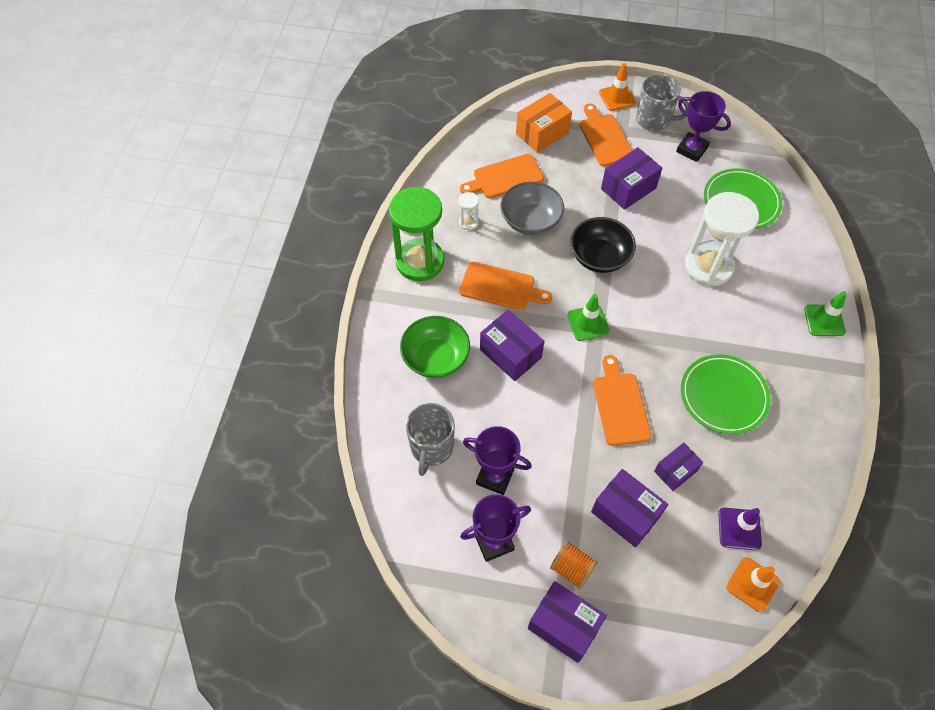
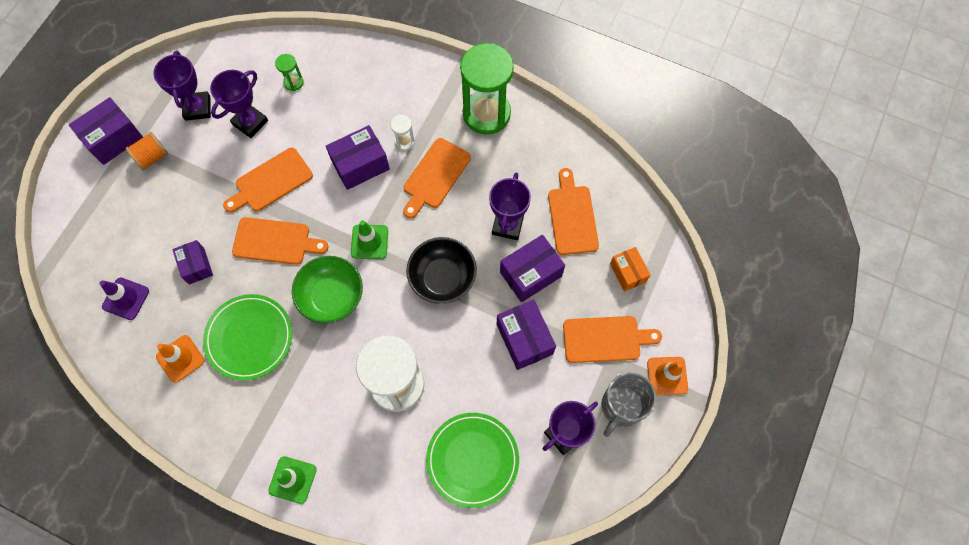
camera: 105 degrees right, 10 degrees up
(431, 448) = (293, 82): grey mug -> green hourglass
(435, 358) = (377, 104): green bowl -> green bowl (332, 296)
(468, 222) = (522, 167): white hourglass -> white hourglass (404, 141)
(530, 221) = (507, 225): grey bowl -> purple trophy
(542, 133) = (627, 273): orange box -> orange box, size x0.65
(557, 431) = (271, 181): none -> orange cutting board
(625, 514) = (177, 212): purple box -> purple box (530, 274)
(752, 584) = (78, 290): orange traffic cone -> orange traffic cone (180, 358)

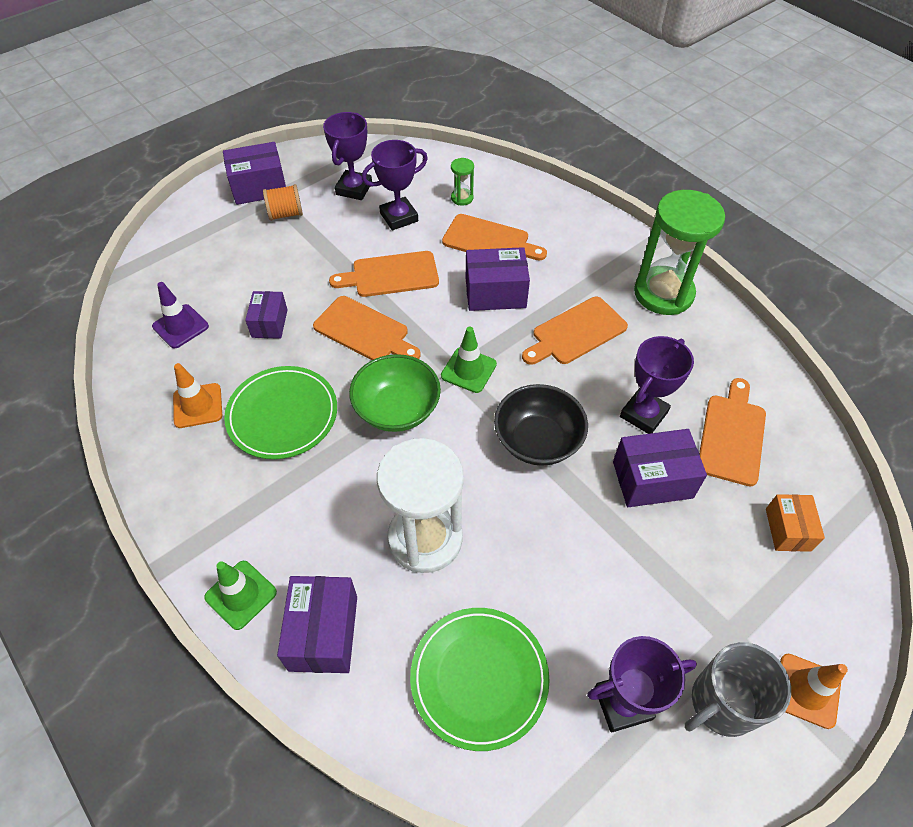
camera: 25 degrees right, 15 degrees down
(404, 141) = (555, 288): white hourglass -> none
(524, 339) = (614, 553): purple box -> purple box (323, 633)
(605, 339) = (728, 601): orange cutting board -> orange cutting board (489, 241)

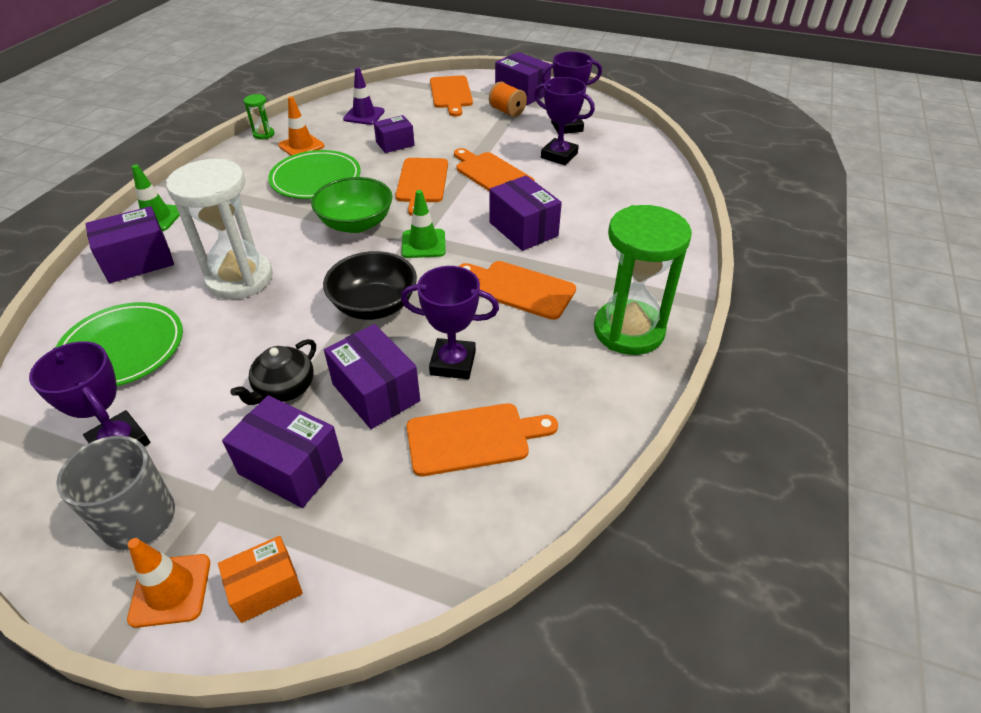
camera: 60 degrees right, 10 degrees down
(462, 198) = (617, 176): green hourglass -> green hourglass (263, 134)
(489, 241) = (582, 206): orange cutting board -> orange cutting board (451, 94)
(614, 546) = (284, 389): none -> black teapot
(711, 568) = (291, 467): none -> purple box
(788, 529) = (373, 521): orange box -> orange box (266, 588)

